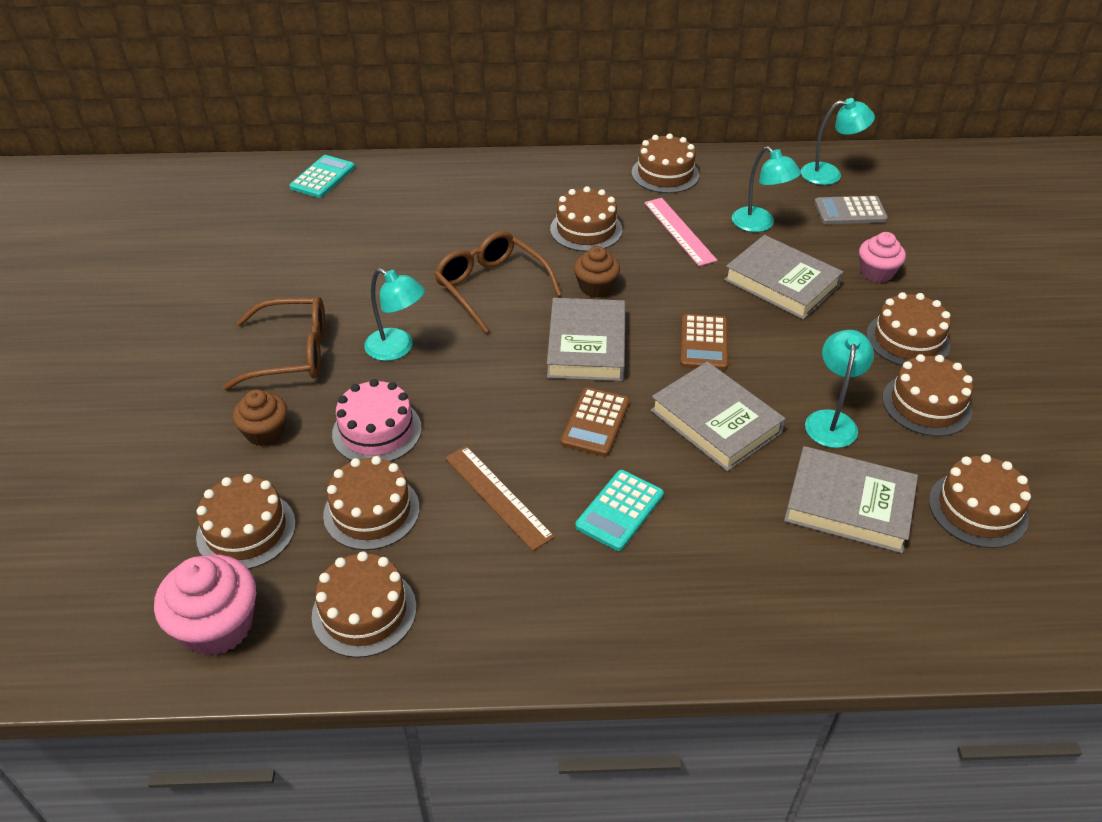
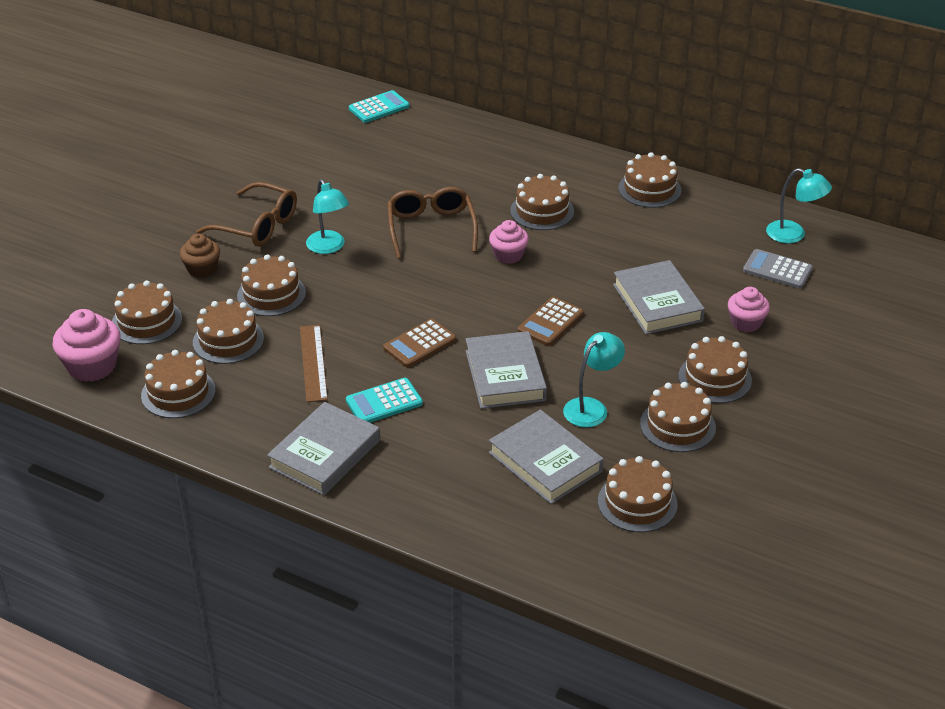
camera: 30 degrees right, 5 degrees down
(377, 431) = (271, 294): pink cake -> brown cake
(587, 345) = (462, 293): grey book -> grey book (325, 454)
(596, 287) = (508, 255): brown cupcake -> pink cupcake
(679, 231) = (615, 237): pink ruler -> none
(759, 224) = (687, 254): turquoise lamp -> none

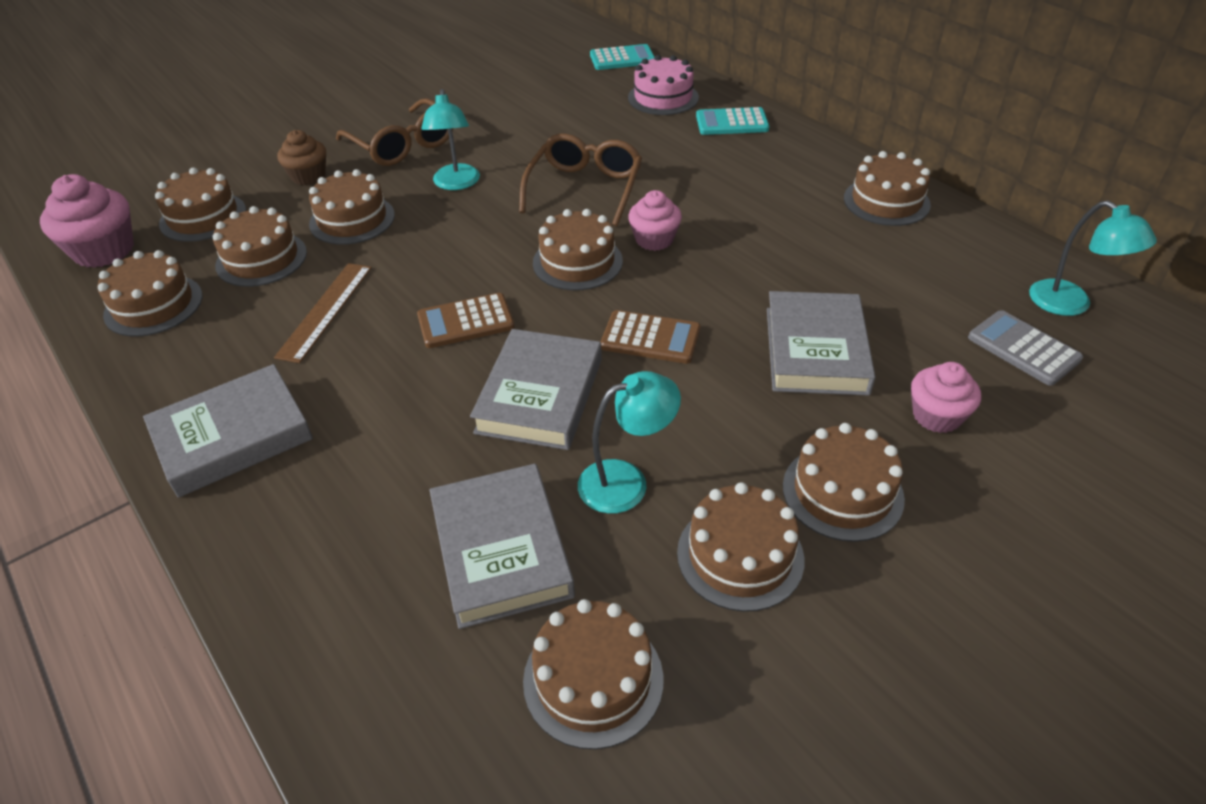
camera: 25 degrees right, 5 degrees up
(384, 402) = (362, 386): turquoise calculator -> turquoise calculator (732, 123)
(437, 138) = (663, 97): none -> pink cake
(542, 211) = (731, 198): brown cake -> brown cake (577, 262)
(550, 322) = (650, 338): brown calculator -> brown calculator turned 135 degrees counterclockwise

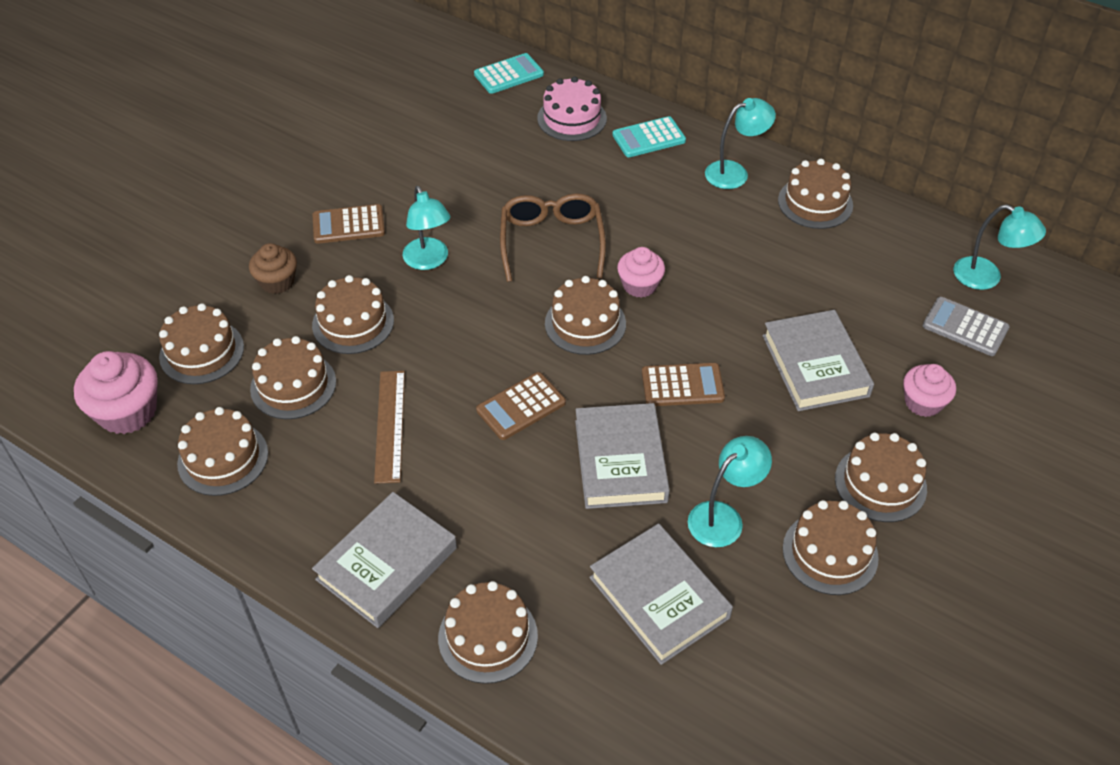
camera: 20 degrees left, 5 degrees up
(402, 145) = (348, 225): brown glasses -> brown calculator
(593, 679) = (771, 671): brown cake -> brown cake (488, 637)
(808, 163) = (735, 172): none -> turquoise lamp

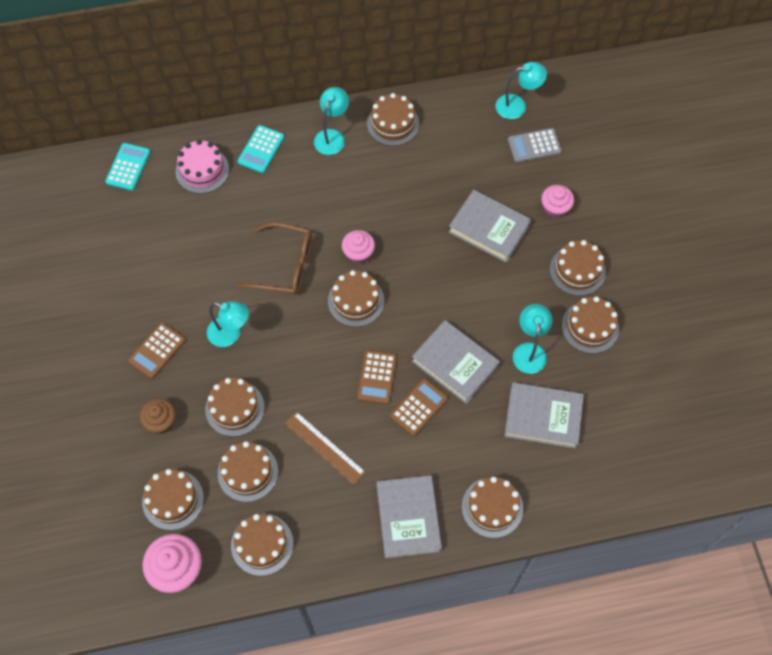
camera: 45 degrees left, 15 degrees up
(552, 243) = (284, 265): brown glasses -> brown glasses turned 150 degrees clockwise
(682, 385) = (440, 295): brown calculator -> brown calculator (419, 407)

